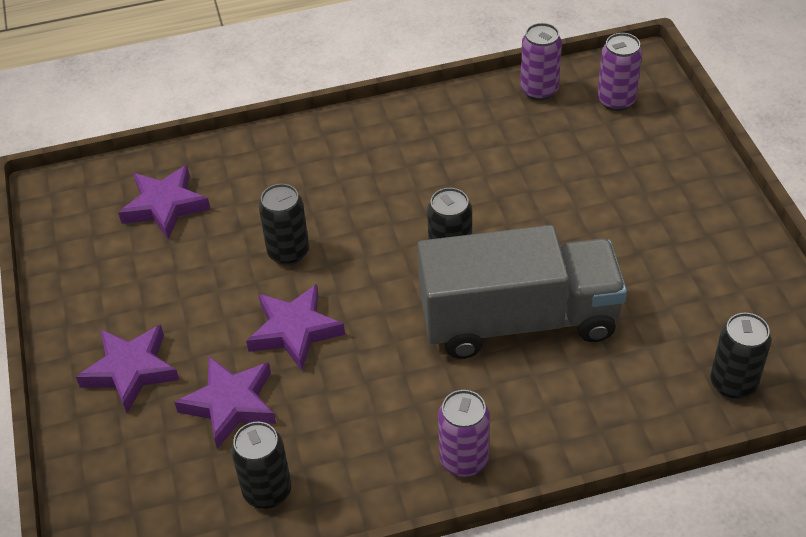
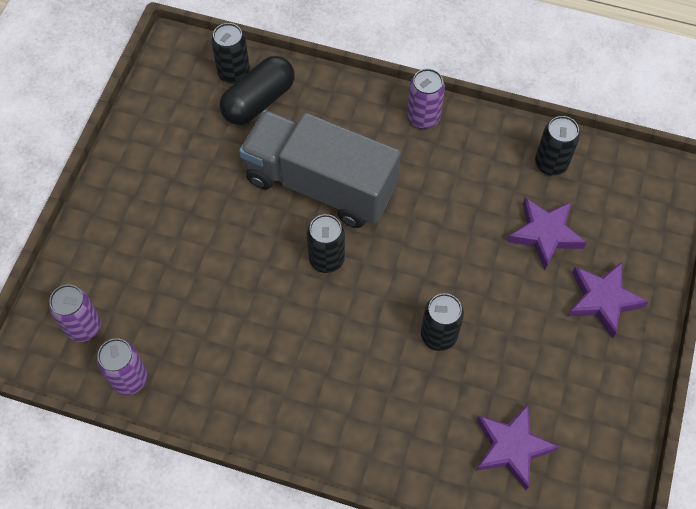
camera: 150 degrees left, 15 degrees up
(295, 330) = (472, 264): purple star -> none
(671, 368) = (258, 101): none -> black capsule

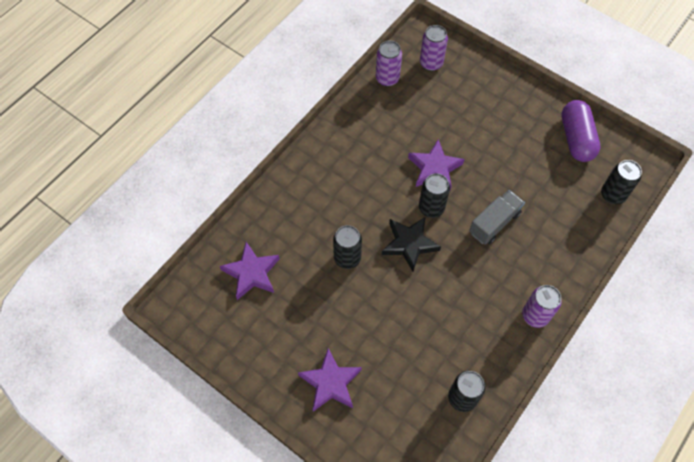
camera: 110 degrees right, 0 degrees up
(162, 124) = (576, 138): none -> purple capsule
(258, 101) = (581, 204): black capsule -> none
(320, 184) = (494, 223): grey truck -> grey truck, size x0.51
(388, 269) = (409, 244): none -> black star
(545, 234) = (400, 365): purple star -> purple star (434, 168)

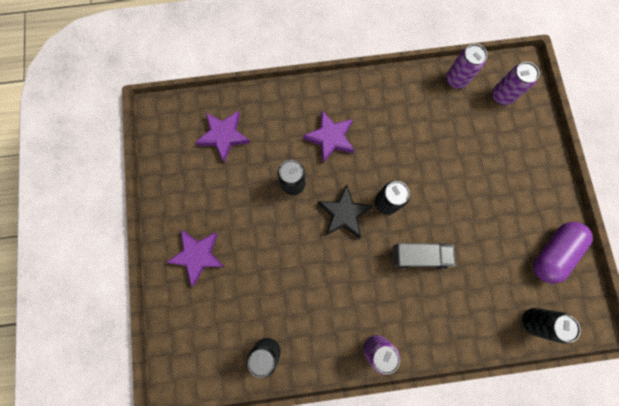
camera: 45 degrees right, 15 degrees up
(434, 168) = (419, 177): purple star -> purple star (330, 138)

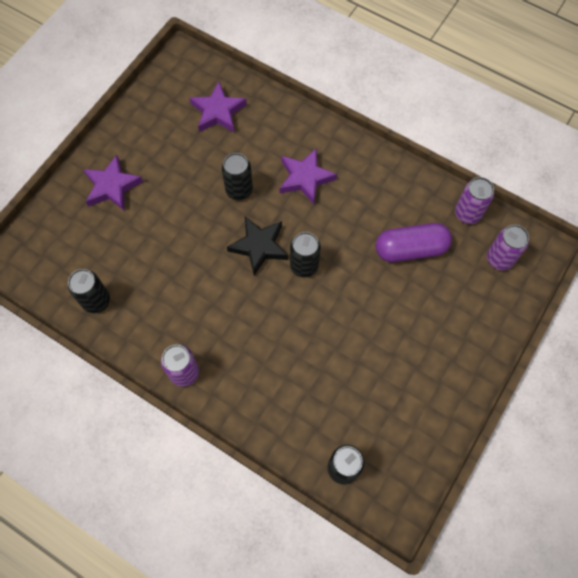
camera: 40 degrees right, 10 degrees down
(419, 256) = (292, 331): grey truck -> none
(552, 253) = (418, 428): purple capsule -> purple capsule (410, 249)

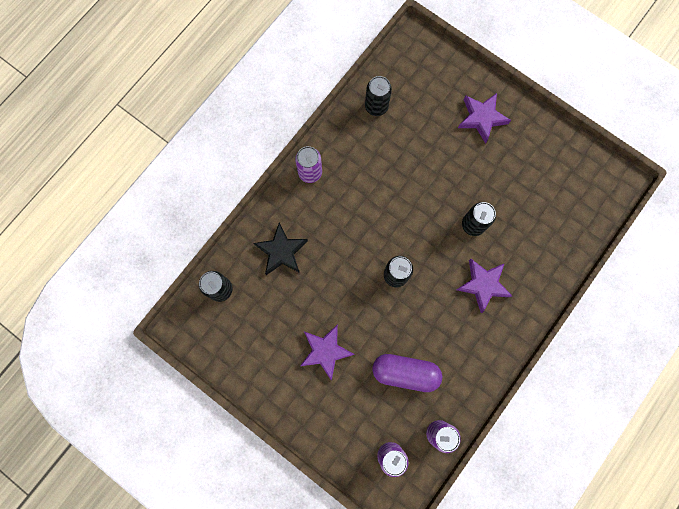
camera: 95 degrees right, 10 degrees up
(218, 112) = (557, 210): purple star -> purple star (325, 351)
(259, 246) = (416, 238): black star -> black star (281, 251)
(410, 249) = (405, 372): purple capsule -> purple capsule turned 75 degrees counterclockwise

